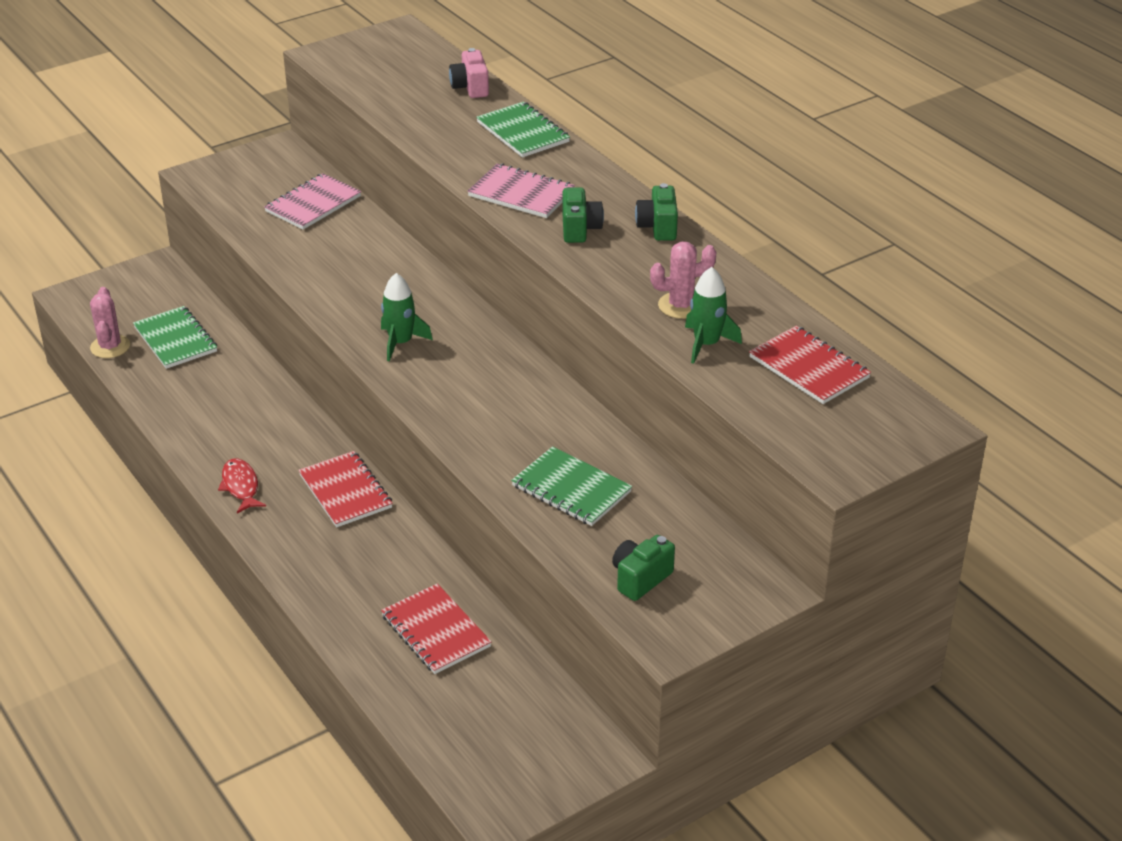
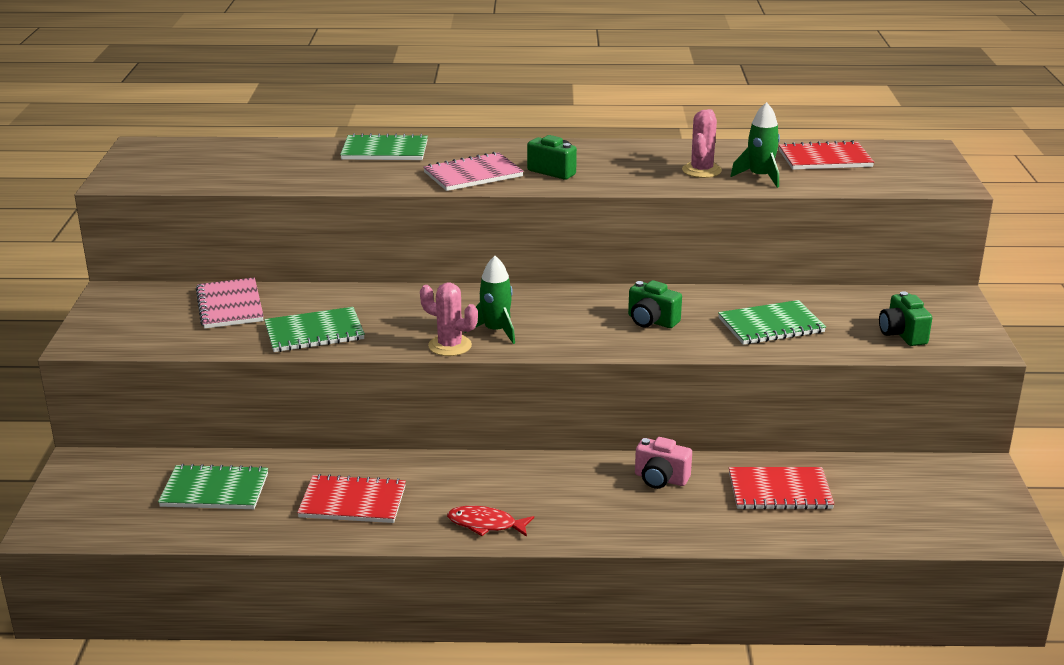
camera: 55 degrees left, 10 degrees down
(110, 347) = (169, 531): pink cactus -> pink cactus (450, 346)
(309, 260) = (314, 332): none -> green notebook
(345, 491) = (555, 474): red notebook -> red notebook (352, 502)
(470, 87) = (283, 148): pink camera -> pink camera (660, 479)
(658, 227) = (590, 149): green camera -> green camera (651, 321)

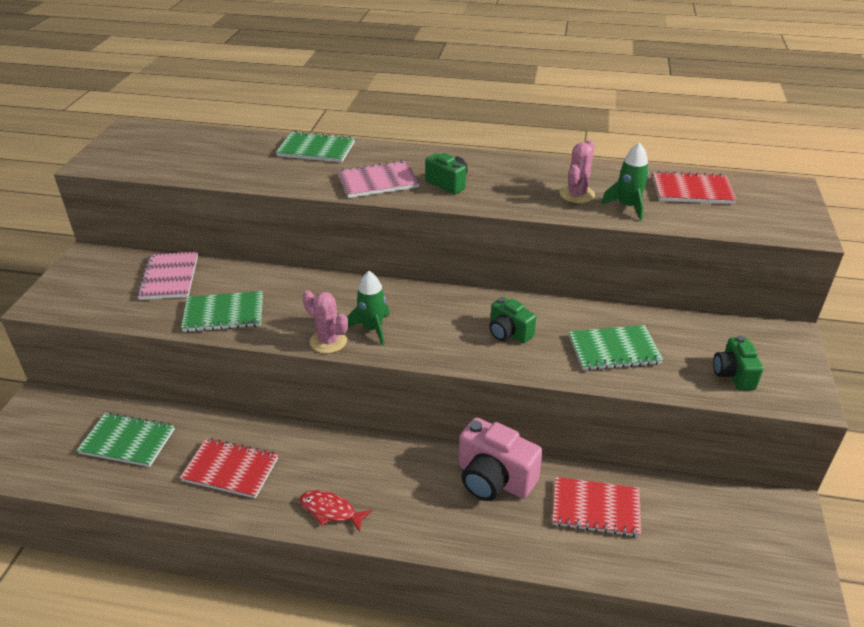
camera: 10 degrees right, 10 degrees up
(660, 479) = (494, 479): pink camera -> pink camera, size x1.68

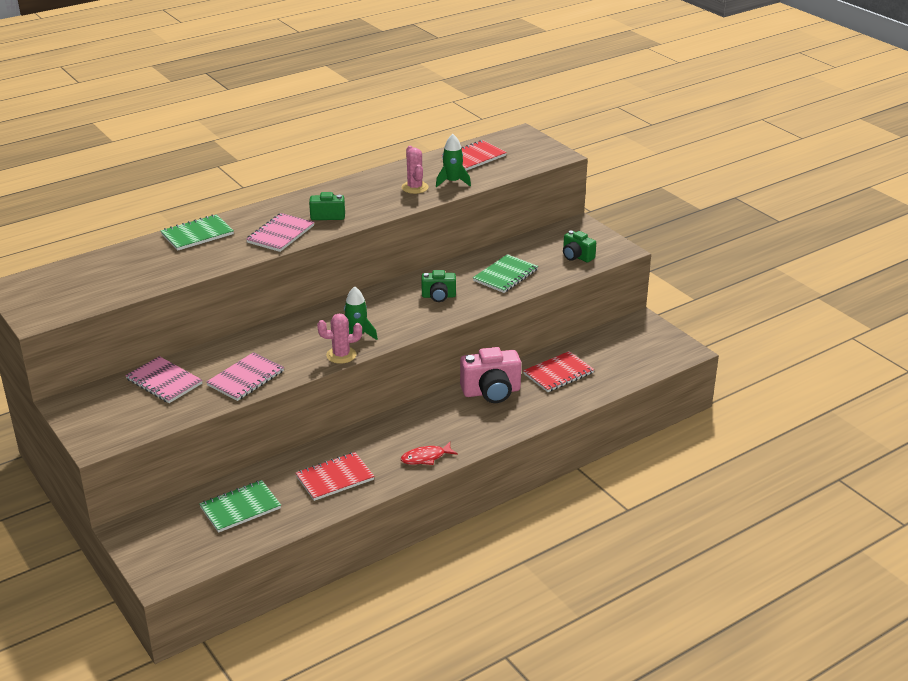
camera: 45 degrees left, 5 degrees down
(224, 313) = (245, 378): green notebook -> pink notebook

